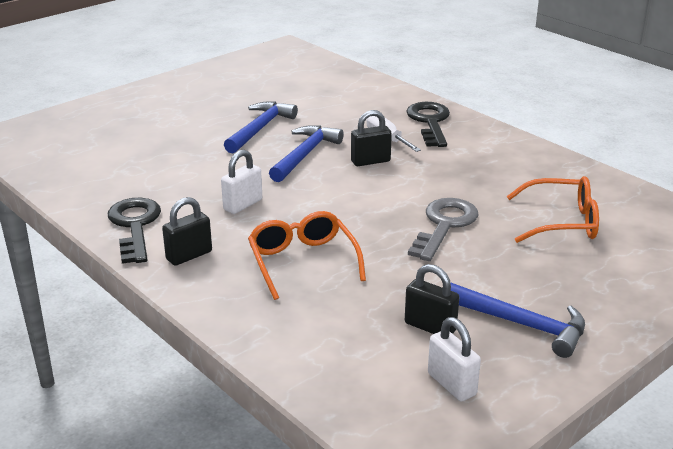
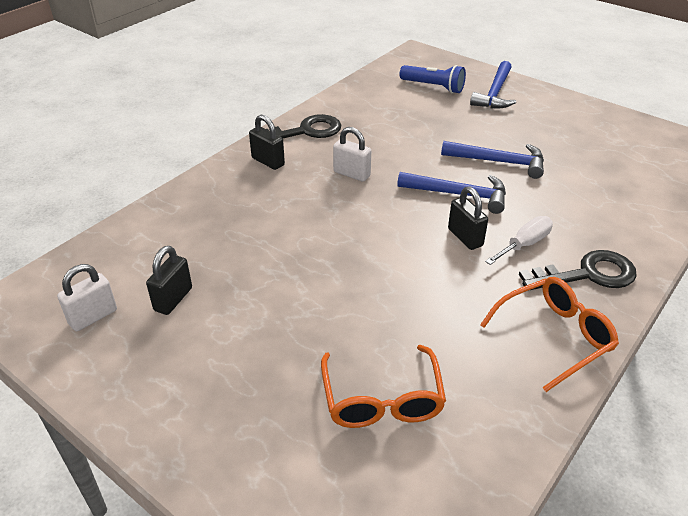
camera: 80 degrees right, 10 degrees up
(90, 138) = (433, 87): none -> blue flashlight
(302, 262) = (267, 217): orange glasses -> orange glasses (554, 336)
(444, 225) = (348, 299): grey key -> none
(522, 324) = (176, 362): blue hammer -> blue hammer (495, 93)

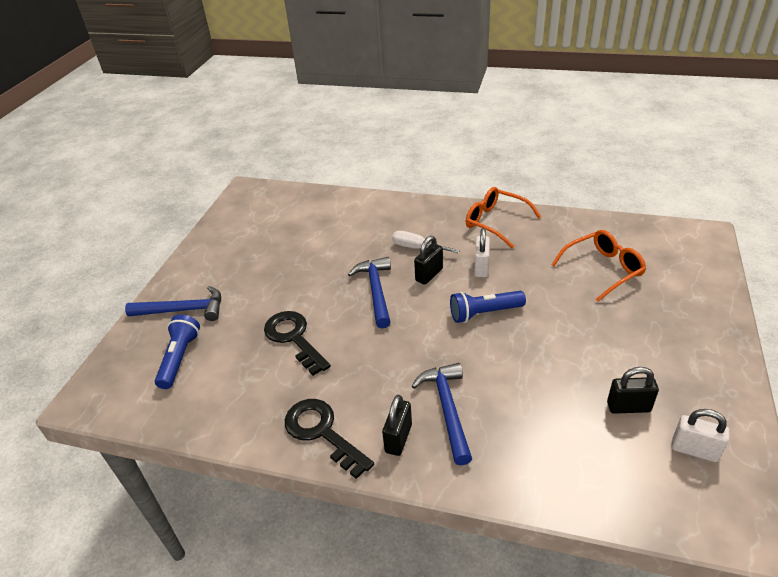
camera: 110 degrees left, 0 degrees up
(351, 174) = (383, 364): white padlock -> white padlock (481, 268)
(373, 255) = (484, 313): none -> blue flashlight
(499, 162) = (314, 281): blue hammer -> blue hammer (447, 409)
(587, 274) = (429, 219): black key -> black key (294, 338)

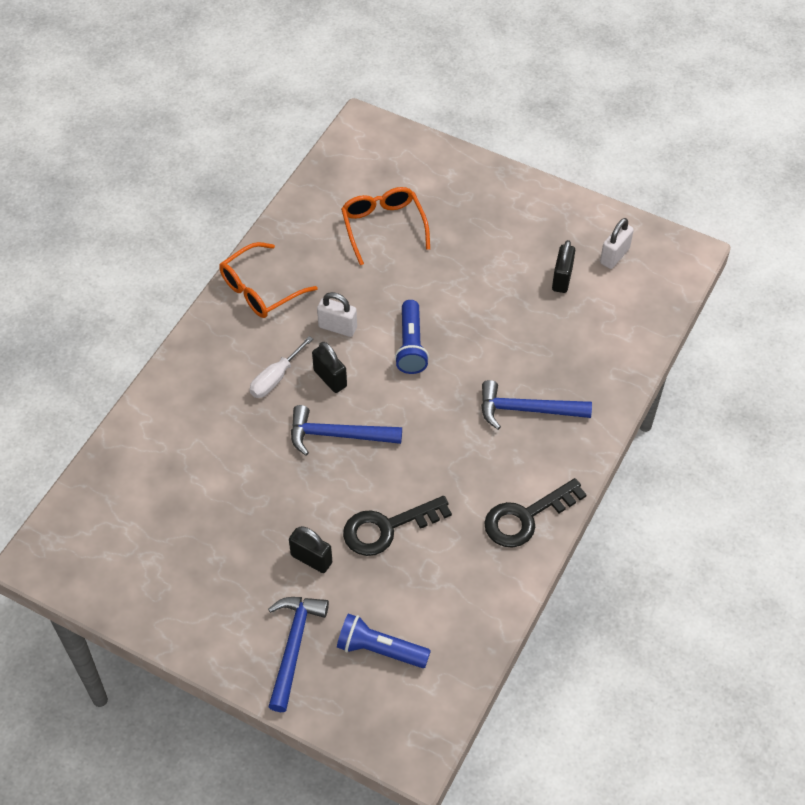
camera: 80 degrees left, 15 degrees up
(398, 438) = (549, 456): black padlock -> black padlock (311, 559)

